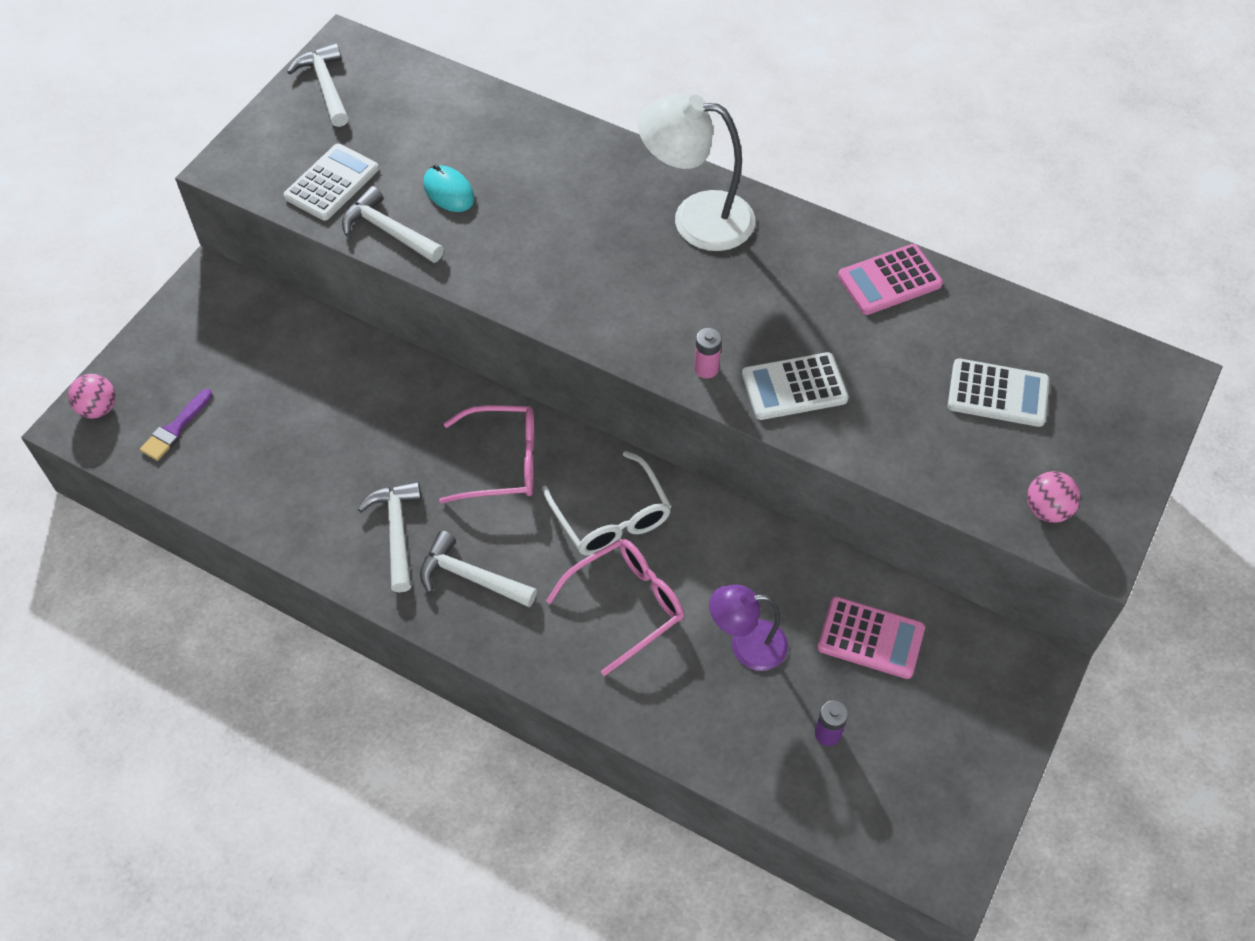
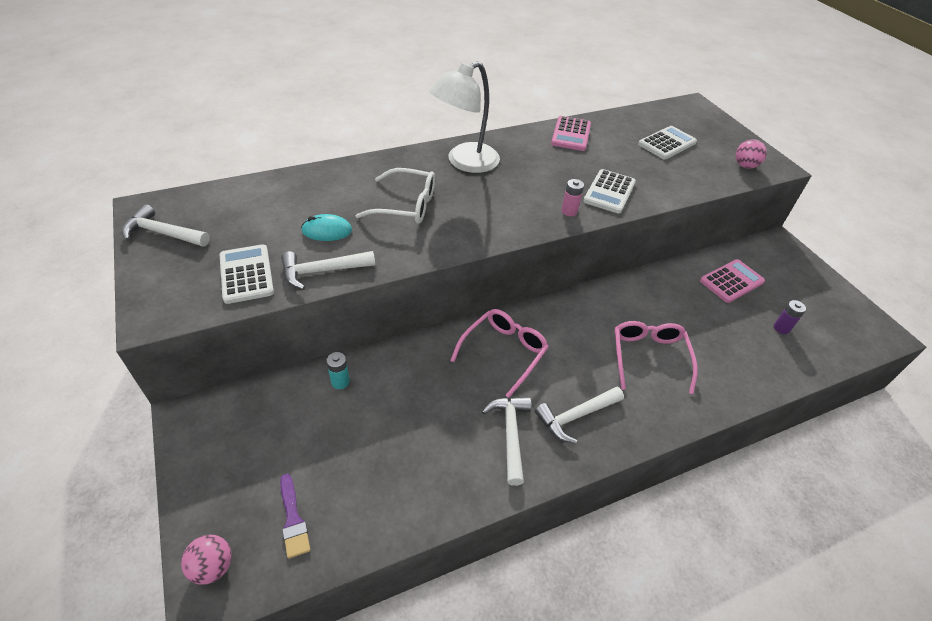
camera: 55 degrees left, 10 degrees down
(339, 355) = (340, 382): none -> turquoise battery
(397, 532) = (510, 434): white hammer -> white hammer turned 60 degrees clockwise
(611, 517) = (583, 329): white glasses -> white glasses (406, 205)
(746, 645) = (708, 325): purple lamp -> none

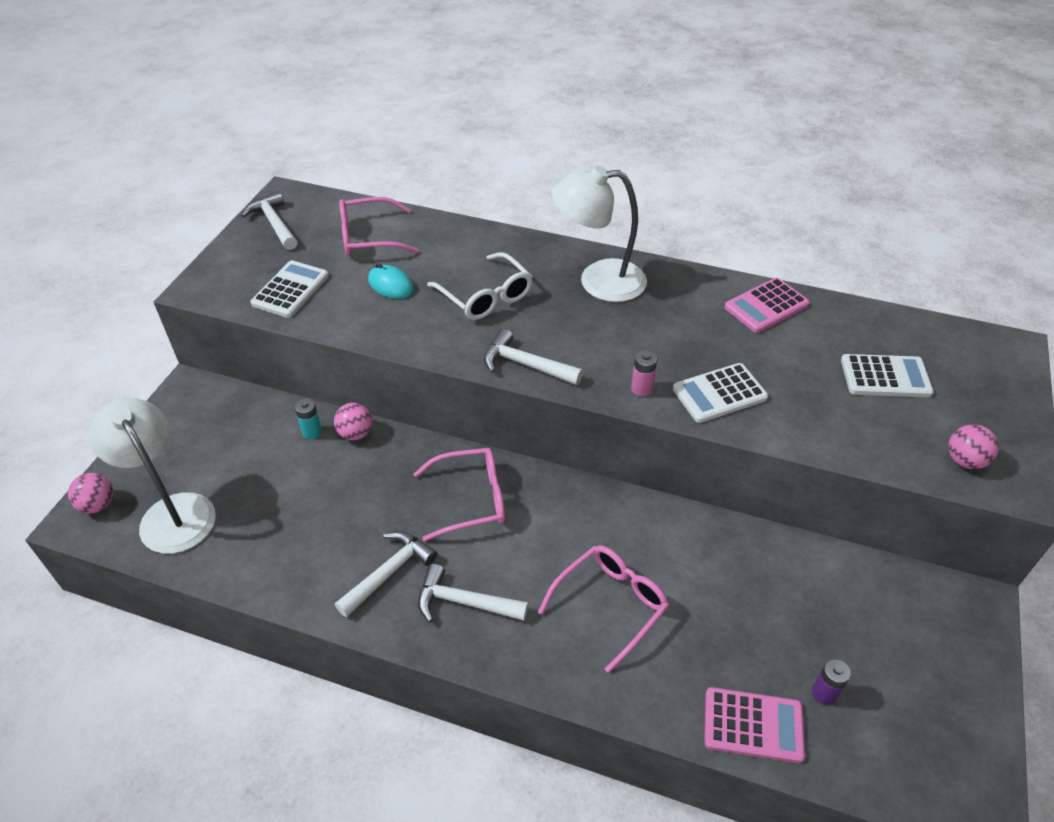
camera: 45 degrees right, 0 degrees up
(265, 206) = (369, 237): none -> pink glasses
(293, 519) = (171, 512): purple brush -> white lamp
(322, 271) = (346, 319): white hammer -> white hammer (526, 365)
(375, 362) = (355, 433): none -> pink ball
(731, 281) = (830, 600): pink calculator -> pink calculator (753, 725)

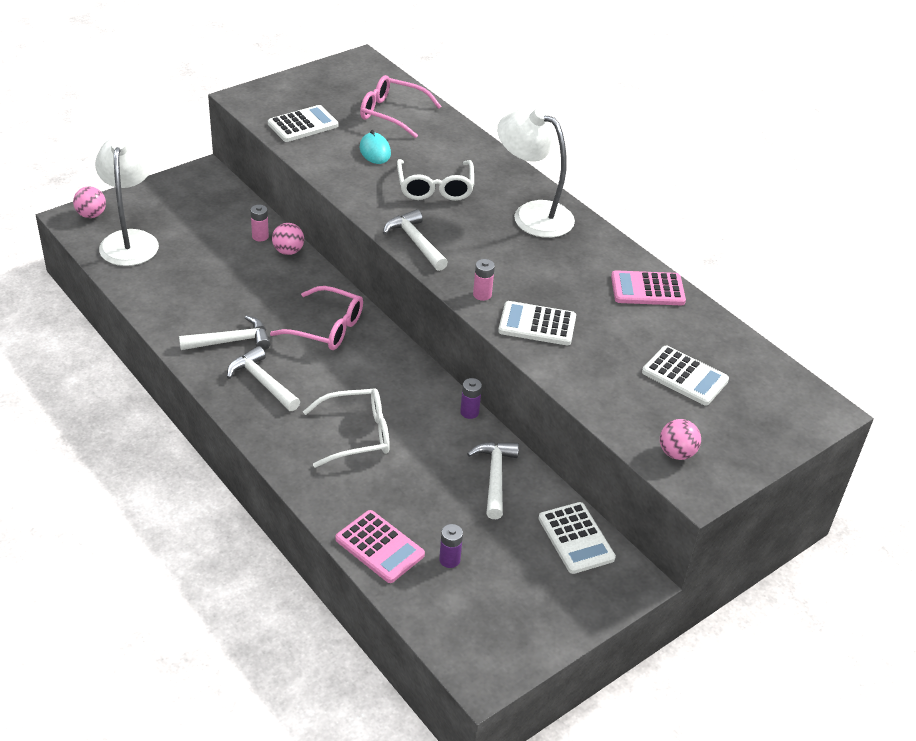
camera: 30 degrees right, 5 degrees down
(274, 223) = (334, 76): white hammer -> white hammer (495, 477)
(312, 432) = (260, 236): turquoise battery -> pink battery
(610, 605) = (356, 434): pink glasses -> white glasses
(683, 513) = (469, 412): none -> purple battery
(895, 591) = (576, 538): none -> white calculator

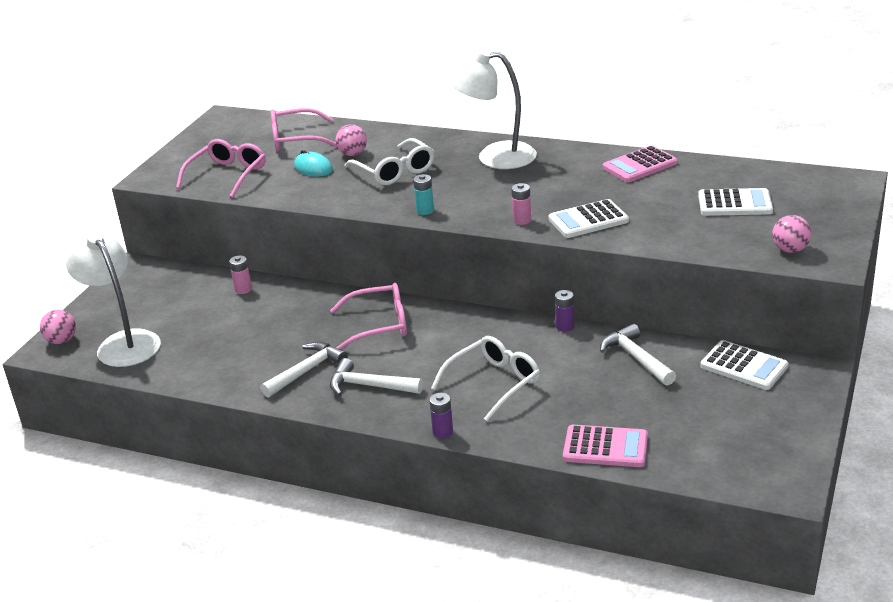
camera: 25 degrees left, 10 degrees down
(288, 251) = (281, 289): pink ball -> pink ball (353, 154)
(303, 125) = (227, 175): white calculator -> pink glasses
(415, 242) = (425, 210): white hammer -> turquoise battery
(449, 560) = (669, 427): purple battery -> purple battery (443, 432)

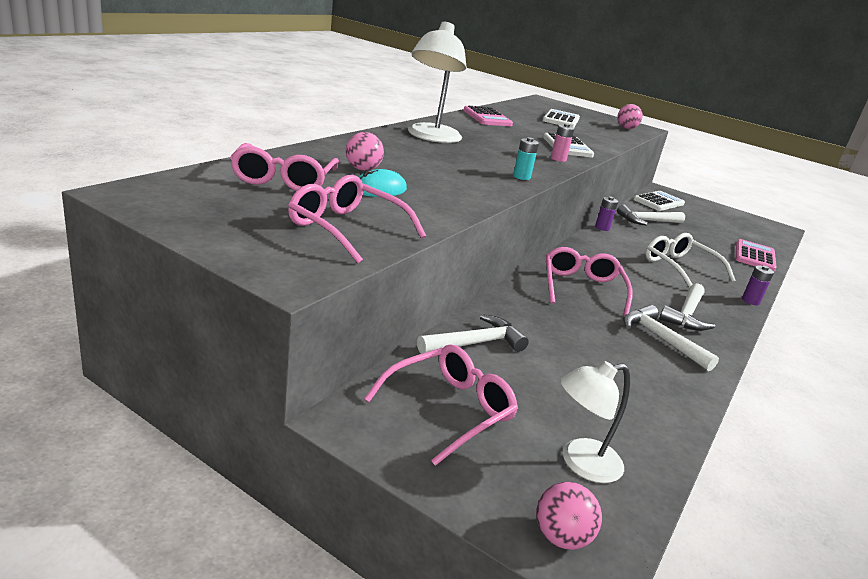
camera: 85 degrees left, 5 degrees down
(123, 342) = (580, 463): white lamp -> white lamp, size x0.63
(159, 293) = (449, 409): none -> pink glasses
(243, 289) = (475, 343): pink battery -> white hammer
(395, 171) = (425, 166): white glasses -> none

